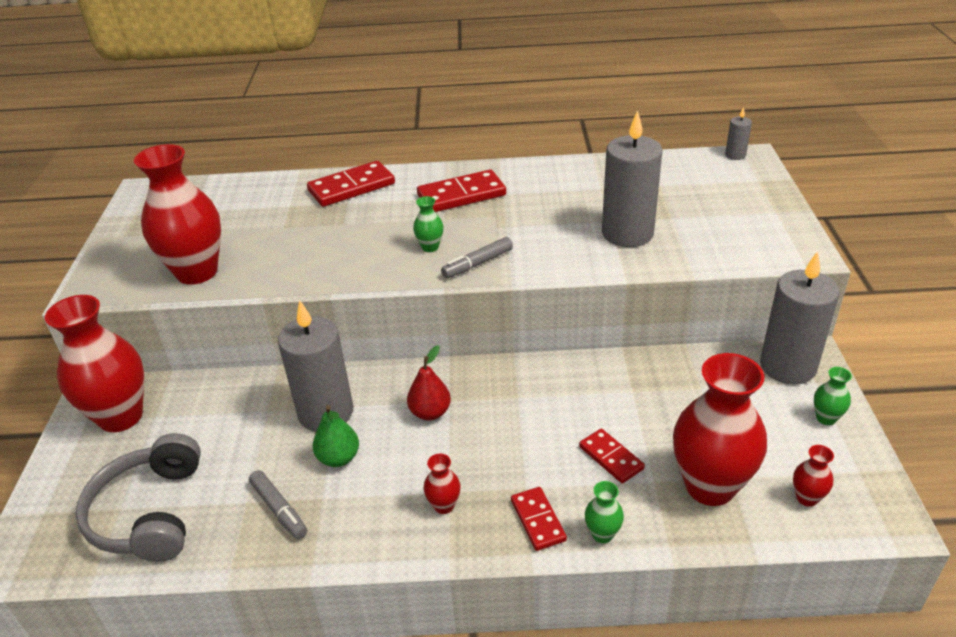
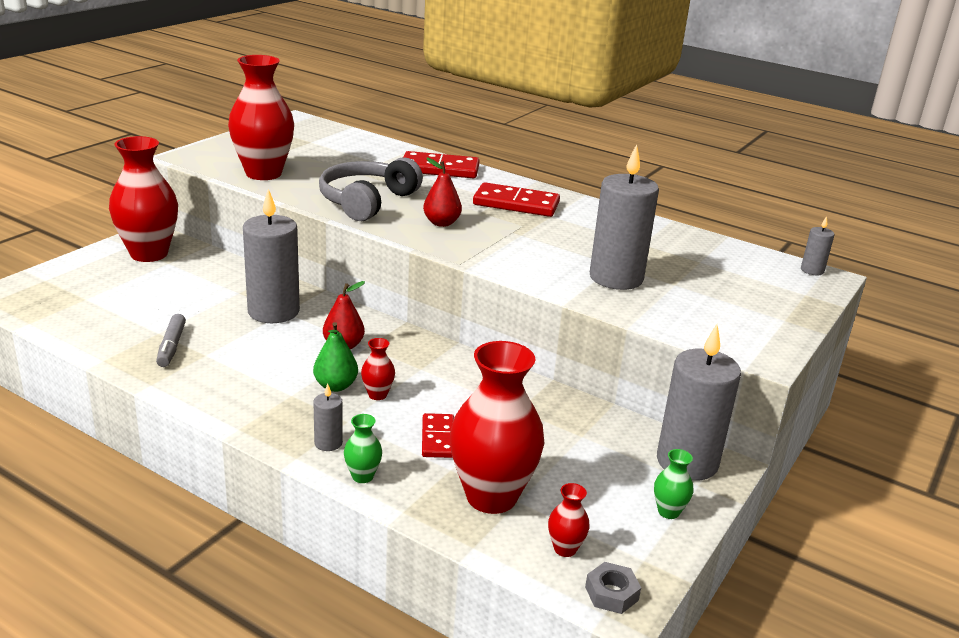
camera: 30 degrees right, 10 degrees down
(150, 513) = (98, 309): grey headphones -> grey headphones (367, 201)
(338, 458) = (246, 339): green pear -> green pear (335, 386)
(430, 247) = (441, 223): green vase -> red pear
(444, 505) = (276, 400): red vase -> red vase (377, 395)
(477, 264) = (461, 246): grey marker -> none
(538, 520) = (328, 443): red domino -> grey candle
(875, 515) = (611, 593): none -> grey nut

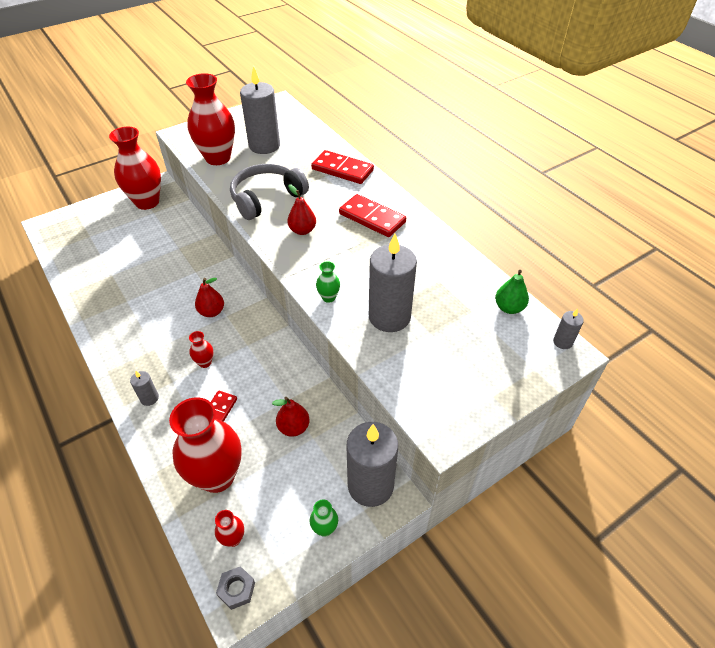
camera: 25 degrees right, 20 degrees up
(171, 346) = (112, 289): grey marker -> none
(273, 311) = (188, 270): grey candle -> grey candle (264, 145)
(335, 386) = (184, 348): green pear -> green pear (509, 308)
(362, 476) = (151, 433): green vase -> green vase (328, 297)
(549, 431) = (293, 427): none -> red pear

